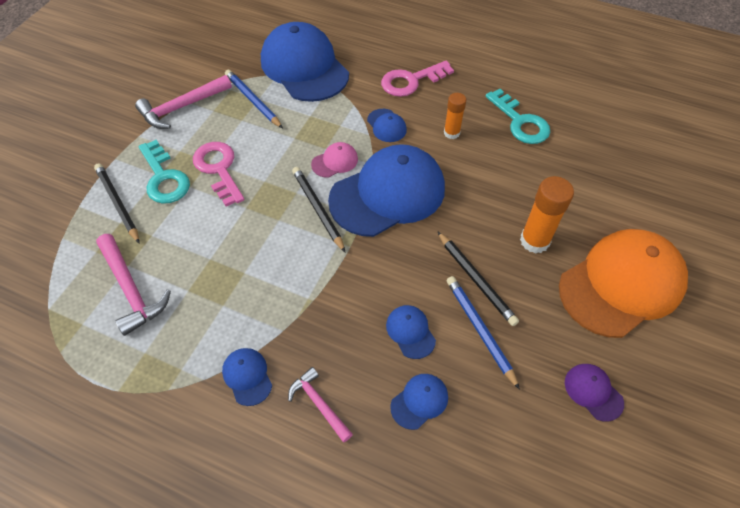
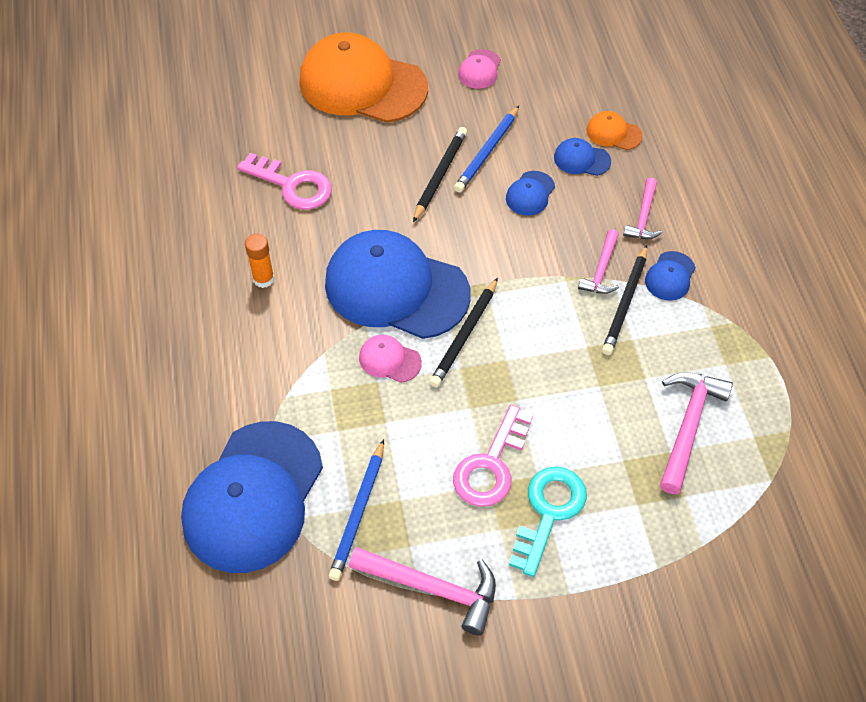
camera: 125 degrees left, 0 degrees up
(118, 203) = (619, 529): black pencil -> black pencil (625, 303)
(296, 330) = (601, 270): none -> pink hammer
(386, 125) = (296, 344): blue cap -> none
(411, 81) = (199, 362): pink key -> pink key (292, 185)
(432, 456) = (613, 133): none -> orange cap
(520, 122) = (201, 228): turquoise key -> none
(534, 241) = (361, 154): orange glue stick -> none
(593, 392) = (479, 69): purple cap -> pink cap

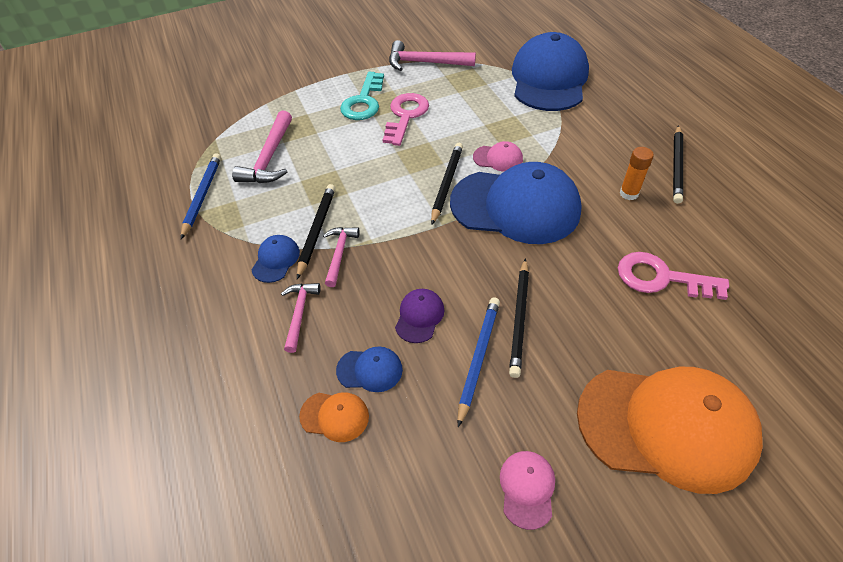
camera: 170 degrees right, 5 degrees down
(185, 303) = (677, 166): none -> black pencil
(358, 513) = (481, 83): blue pencil -> blue pencil (202, 196)
(530, 193) = (419, 316): blue cap -> purple cap

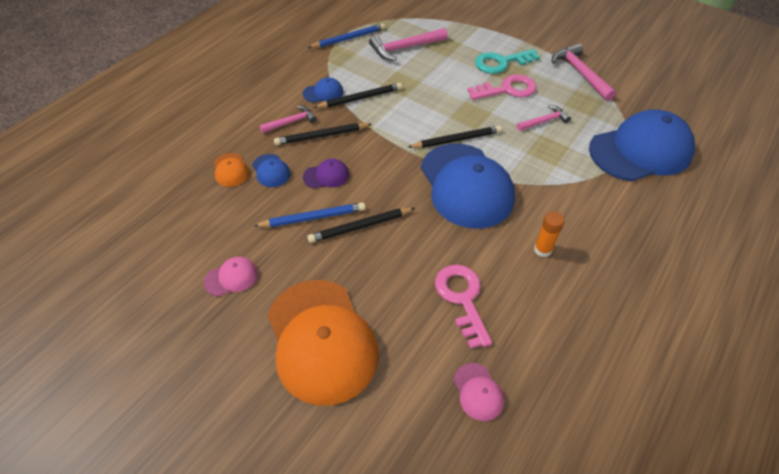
camera: 55 degrees right, 0 degrees up
(339, 254) = (349, 117): pink hammer -> pink hammer (544, 121)
(498, 158) = (509, 156): pink cap -> pink cap (478, 392)
(677, 166) = (609, 273): black pencil -> black pencil (321, 136)

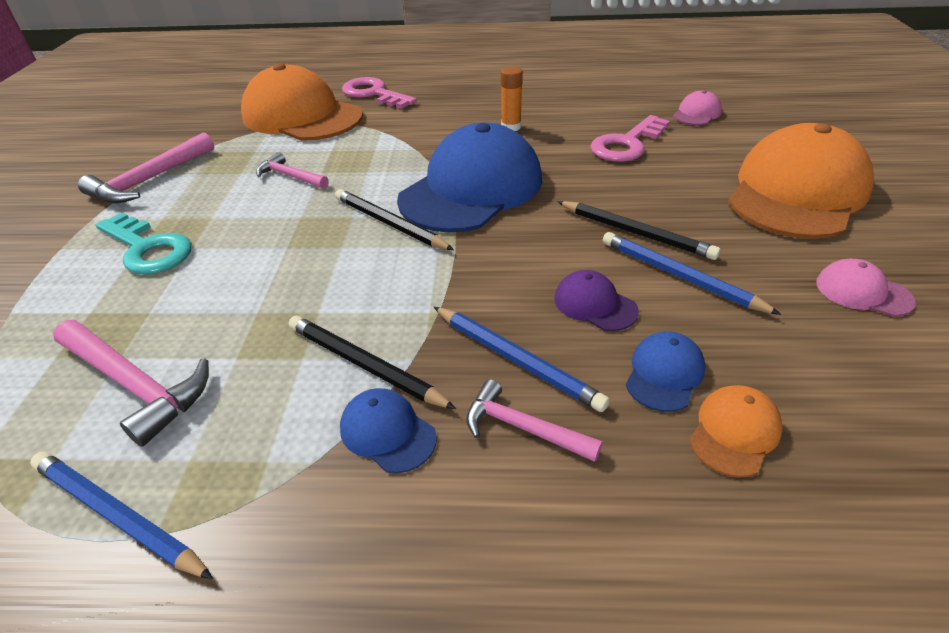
camera: 120 degrees left, 10 degrees down
(321, 136) = (516, 360): black pencil -> blue pencil
(507, 89) = (229, 221): pink key -> pink key (374, 94)
(640, 151) = (302, 116): blue cap -> orange cap

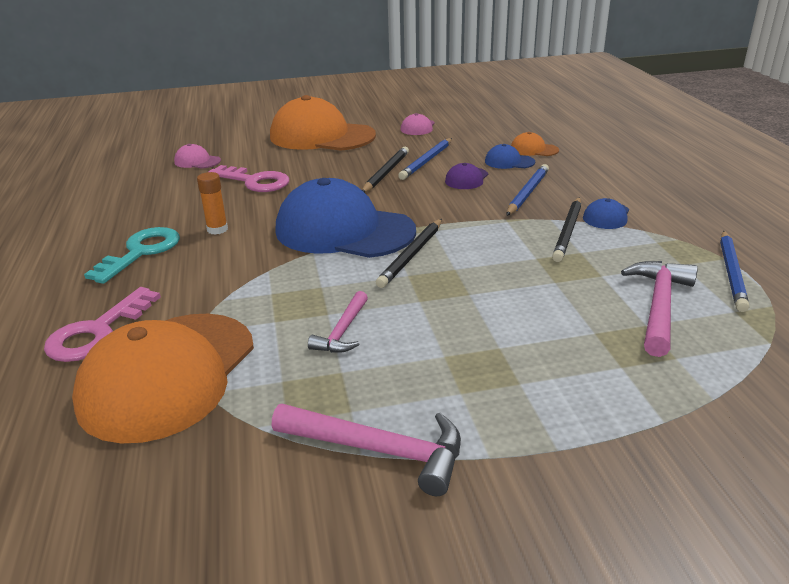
camera: 105 degrees left, 10 degrees down
(148, 249) = (518, 376): turquoise key -> turquoise key (141, 252)
(523, 428) = (571, 186): pink hammer -> none

